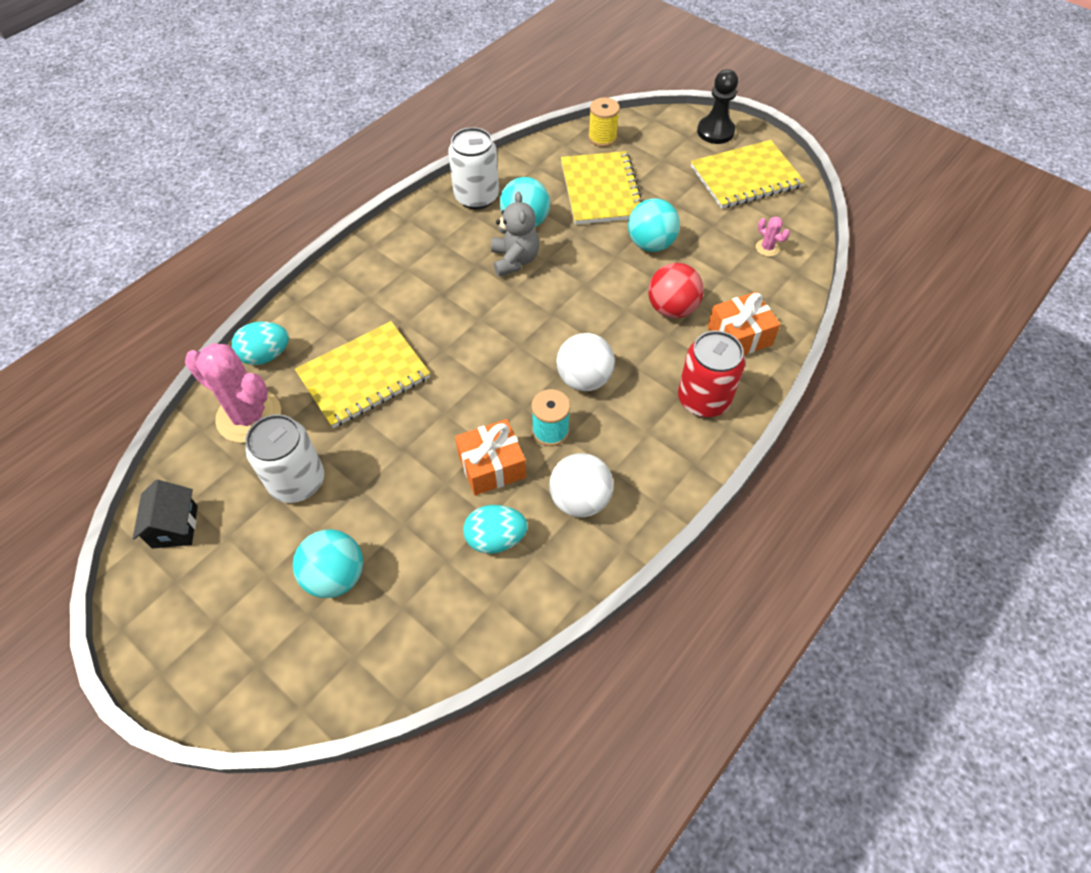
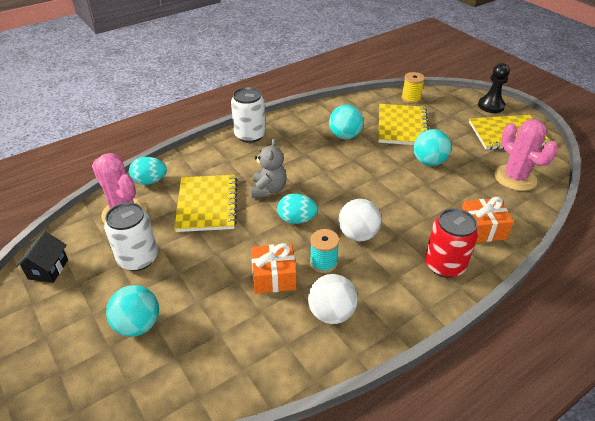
camera: 15 degrees right, 15 degrees down
(364, 376) = (207, 204): yellow notebook -> yellow notebook turned 75 degrees counterclockwise
(476, 197) = (317, 117): white can -> white can (250, 135)
(495, 538) = (260, 326): turquoise egg -> turquoise egg (296, 219)
(515, 260) = (331, 156): grey teddy bear -> grey teddy bear (268, 189)
(672, 308) = (434, 203): red ball -> none
(767, 248) = (515, 178): pink cactus -> pink cactus, size x2.34

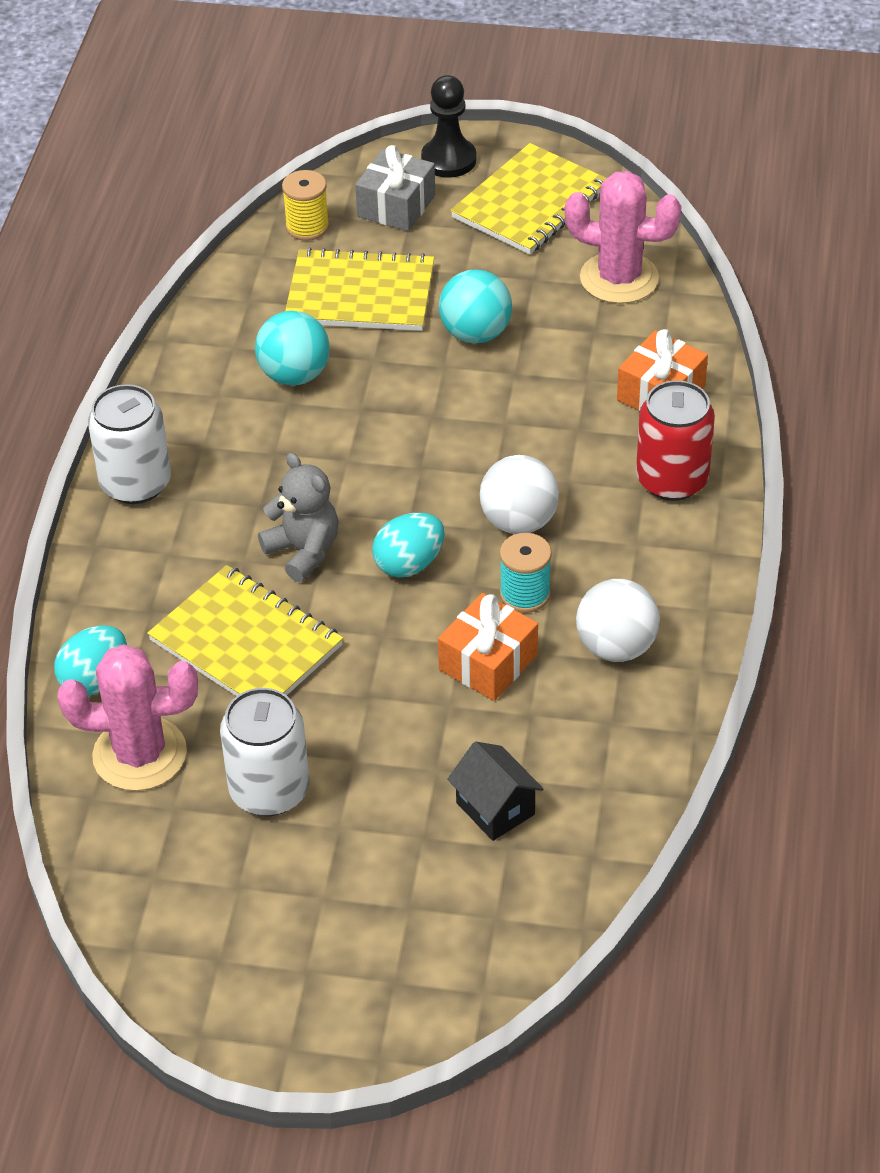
camera: 45 degrees left, 5 degrees up
(48, 269) = (162, 909): black house -> black house (495, 808)
(138, 325) = (405, 857): turquoise ball -> none
(402, 126) = (360, 294): yellow notebook -> yellow notebook turned 45 degrees counterclockwise
(451, 109) = (396, 206): none -> grey gift

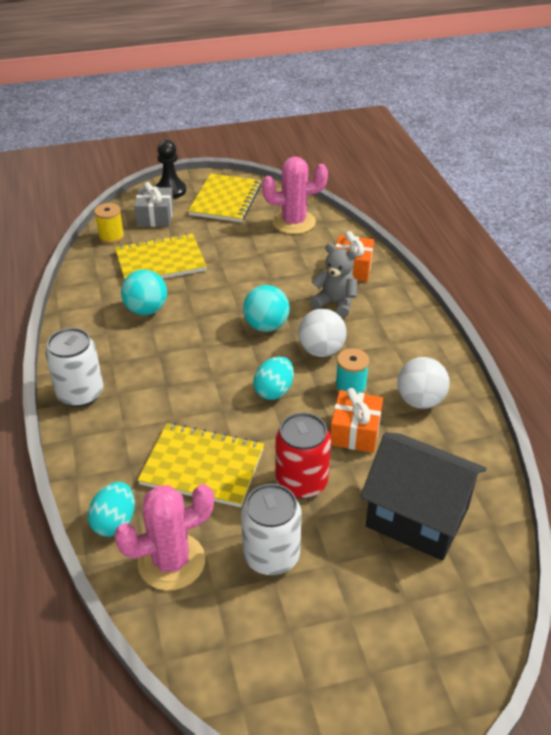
camera: 25 degrees left, 5 degrees down
(303, 551) = (207, 402): grey teddy bear -> grey teddy bear (335, 303)
(475, 333) = (236, 265): turquoise ball -> turquoise ball (266, 326)
(495, 808) = (417, 517): black house -> black house, size x2.03
(672, 480) = (387, 307): red can -> red can (301, 482)

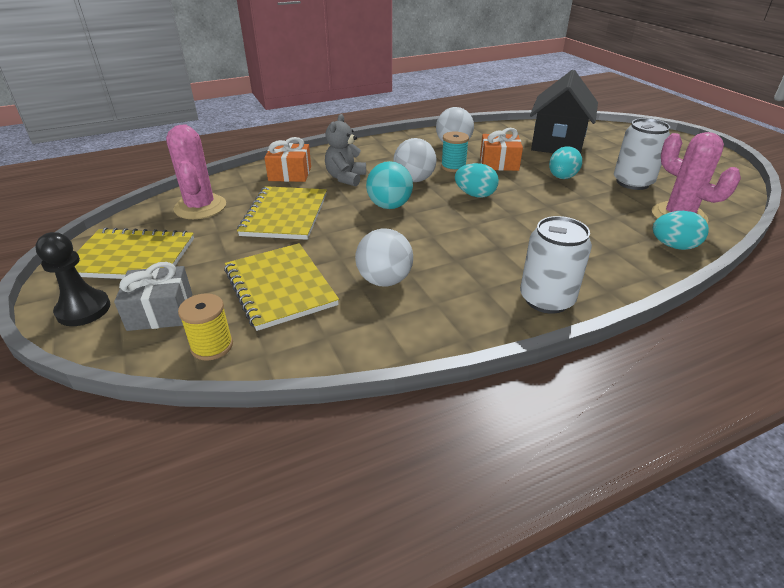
camera: 100 degrees left, 5 degrees down
(146, 310) = (384, 280): turquoise ball -> white ball
(202, 466) = (581, 216): yellow notebook -> yellow notebook (285, 215)
(301, 482) = (562, 177): red can -> turquoise egg

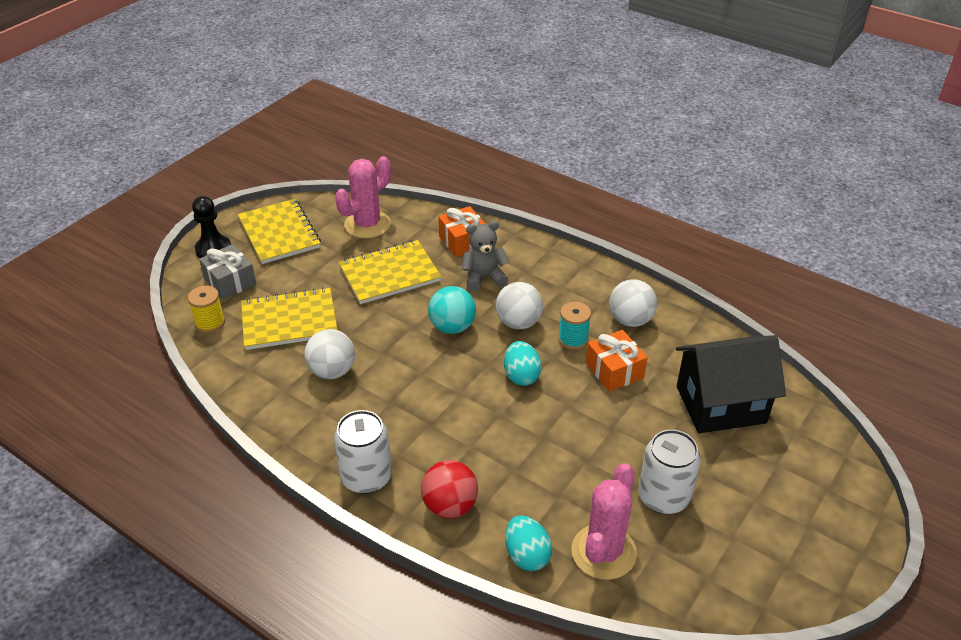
camera: 60 degrees right, 5 degrees up
(280, 287) = (289, 321): yellow notebook -> yellow notebook turned 45 degrees clockwise
(562, 177) = (621, 431): turquoise egg -> none
(605, 265) = (450, 506): none -> red ball

